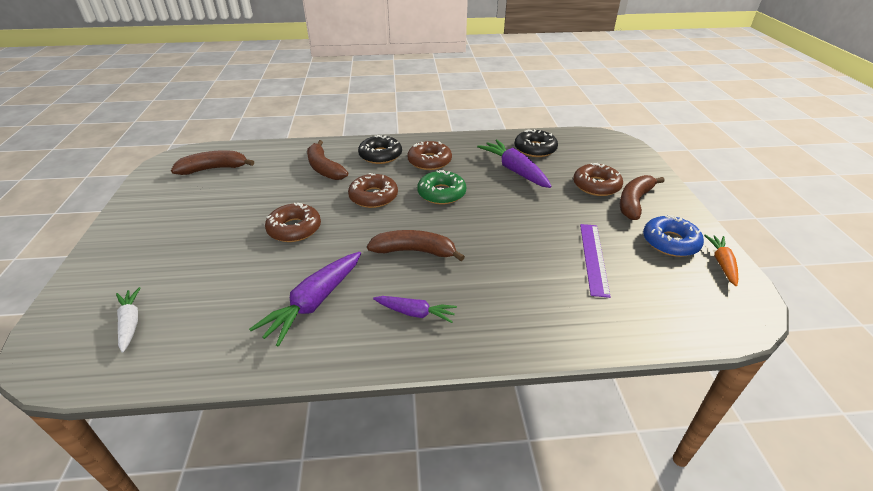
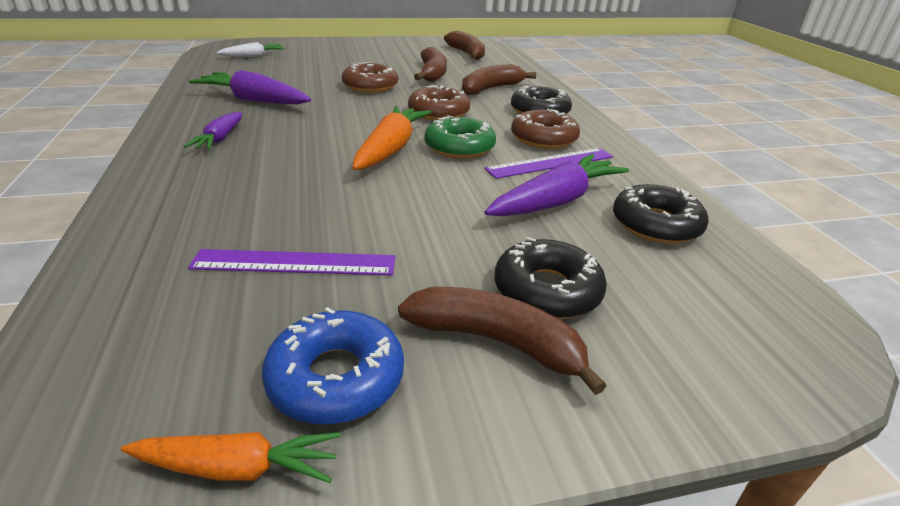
camera: 80 degrees right, 5 degrees down
(414, 251) = (328, 135): brown banana -> brown banana (432, 74)
(443, 221) = (391, 149): none -> orange carrot
(466, 164) = (550, 163): none -> purple ruler
(596, 185) = (547, 290): brown donut -> black donut

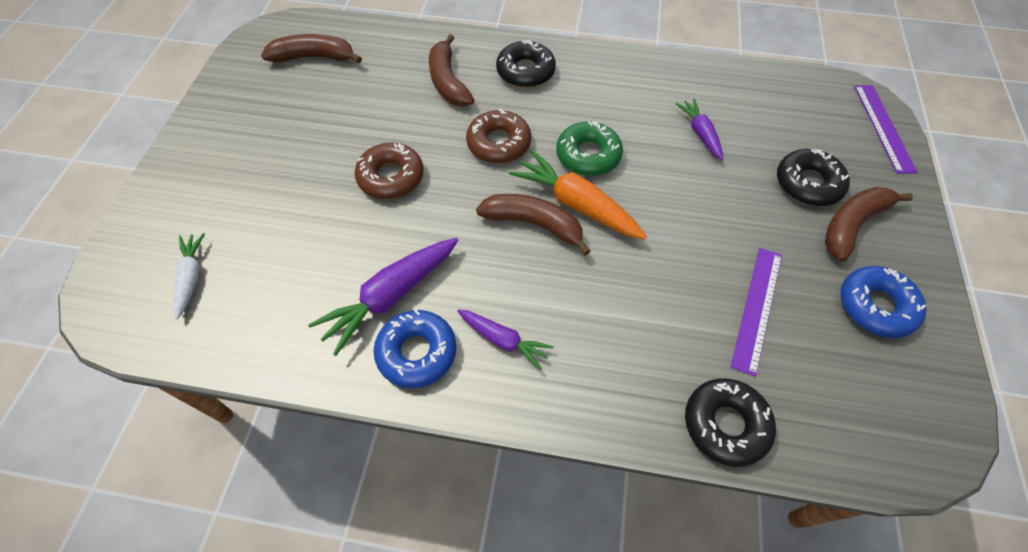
camera: 65 degrees left, 25 degrees up
(203, 114) = (417, 352): none -> blue donut
(238, 468) = (935, 359): orange carrot -> none
(432, 74) = (374, 111): brown banana -> brown banana (534, 224)
(543, 138) = (588, 94): brown donut -> none
(550, 163) = (636, 110): purple ruler -> purple ruler (883, 127)
(556, 201) = (700, 133): purple carrot -> purple carrot, size x0.60
(656, 224) = (743, 98): black donut -> black donut (725, 424)

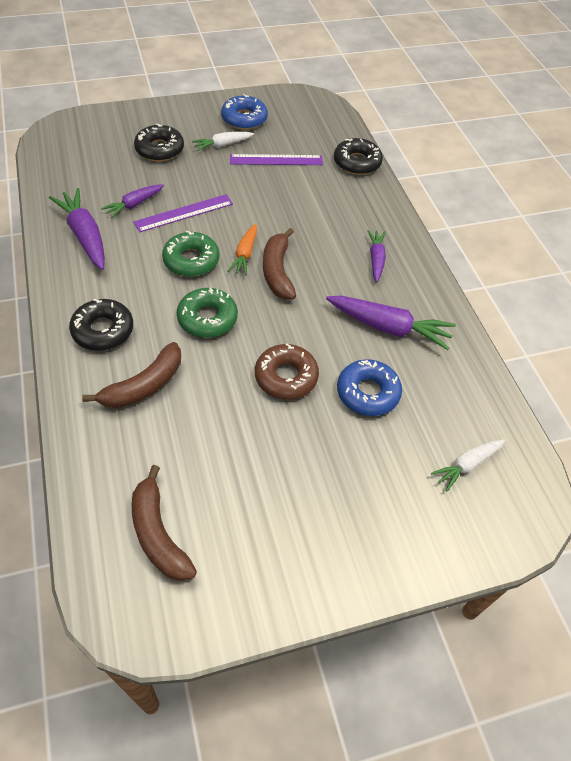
camera: 120 degrees left, 5 degrees down
(417, 352) = (415, 297): blue donut -> blue donut (368, 392)
(499, 143) = (207, 318): brown donut -> green donut
(576, 204) = (245, 254): orange carrot -> orange carrot, size x0.60
(661, 86) = (85, 235): none -> purple carrot
(807, 254) = (222, 145): none -> white carrot
(852, 225) = (186, 129): brown banana -> none
(883, 127) = (84, 121): purple ruler -> purple ruler (184, 213)

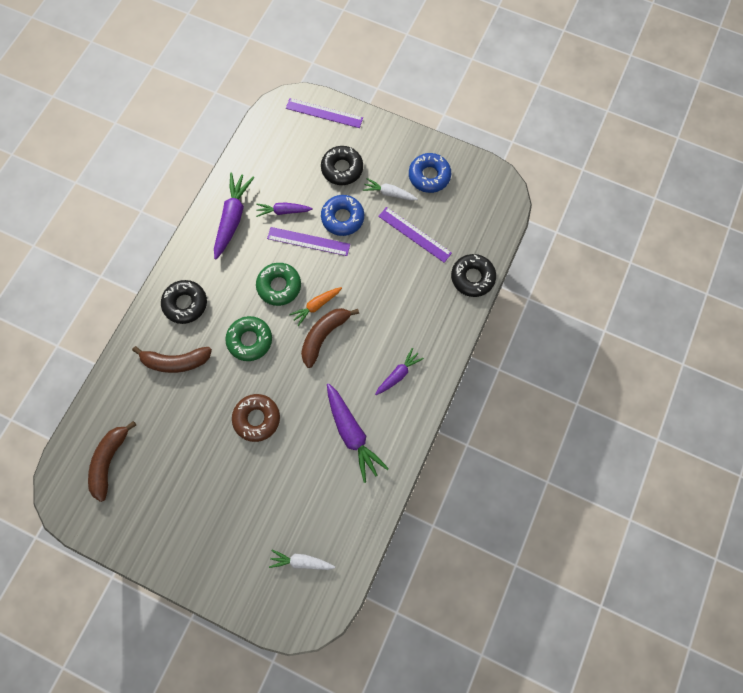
camera: 45 degrees right, 20 degrees up
(100, 121) = (324, 113): none -> purple ruler
(368, 392) = (293, 468): blue donut -> blue donut (342, 218)

